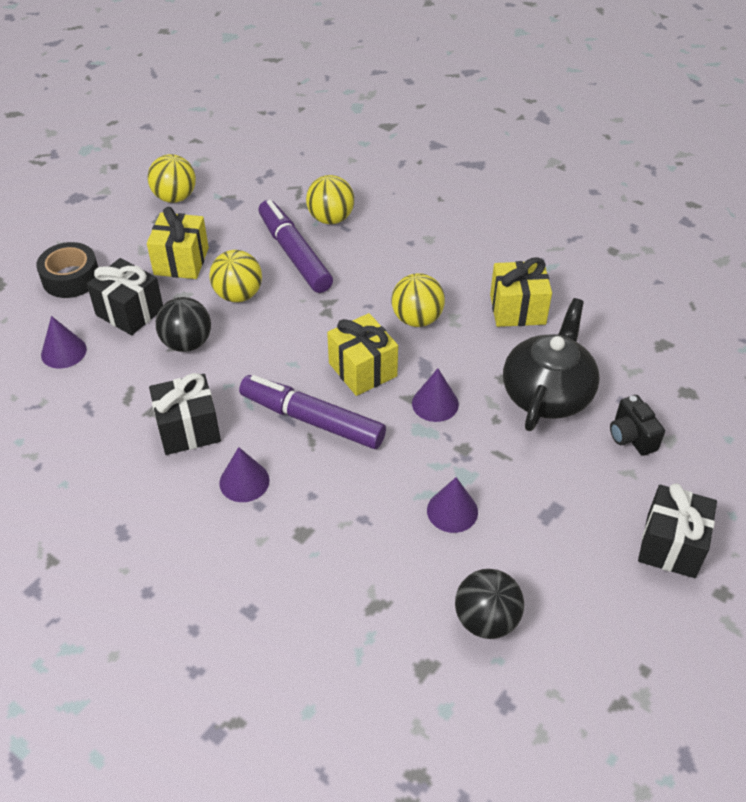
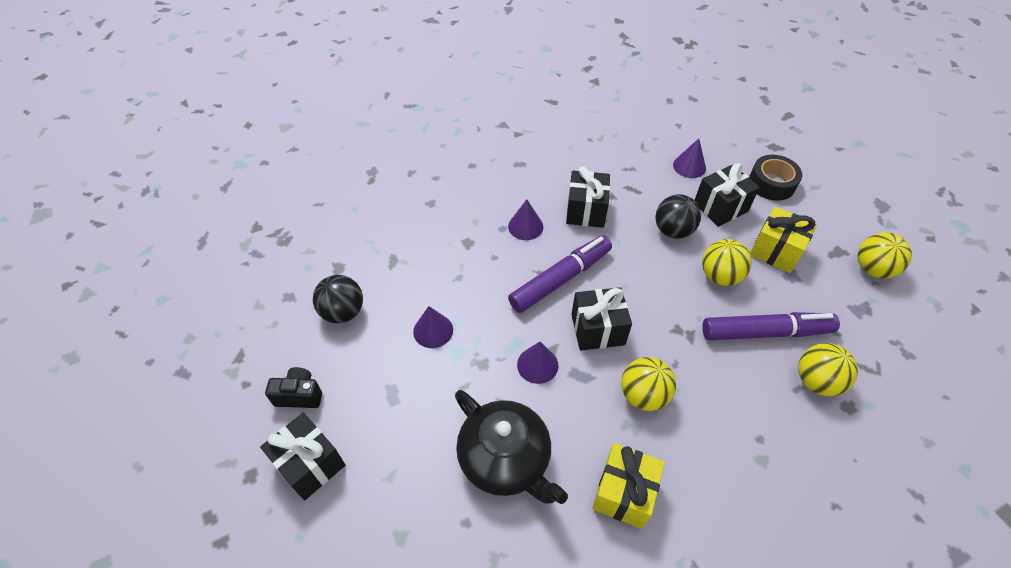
camera: 115 degrees right, 5 degrees up
(362, 370) = (597, 329): yellow gift -> black gift
(631, 437) = (422, 503): black camera -> black camera (299, 395)

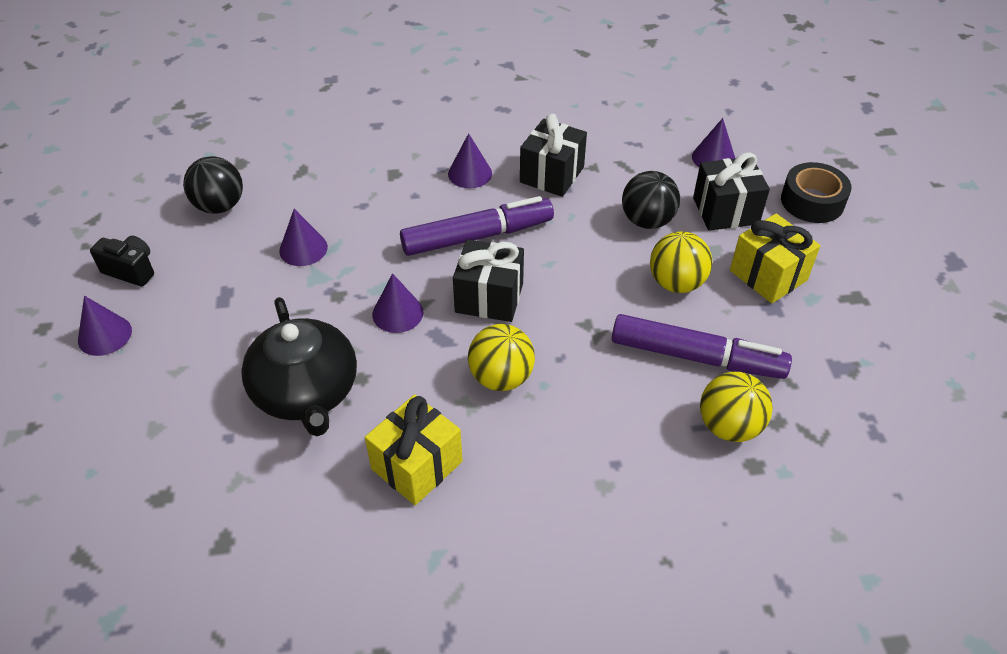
camera: 20 degrees right, 5 degrees down
(310, 464) = (105, 335): black gift -> purple cone
(872, 269) = (890, 328): yellow ball -> none

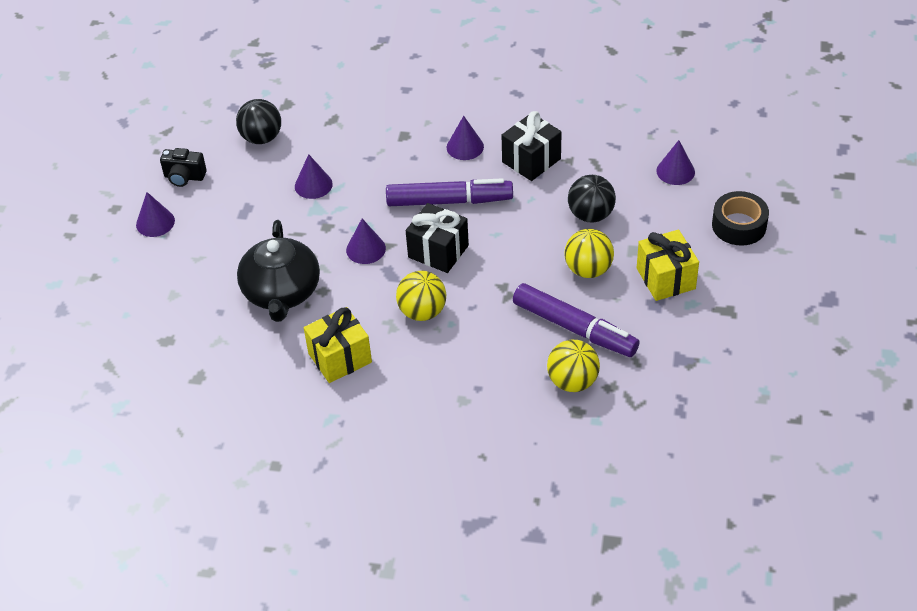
camera: 20 degrees right, 0 degrees up
(131, 270) = (184, 177): black camera -> black camera turned 150 degrees clockwise
(725, 211) = (660, 219): black gift -> none

